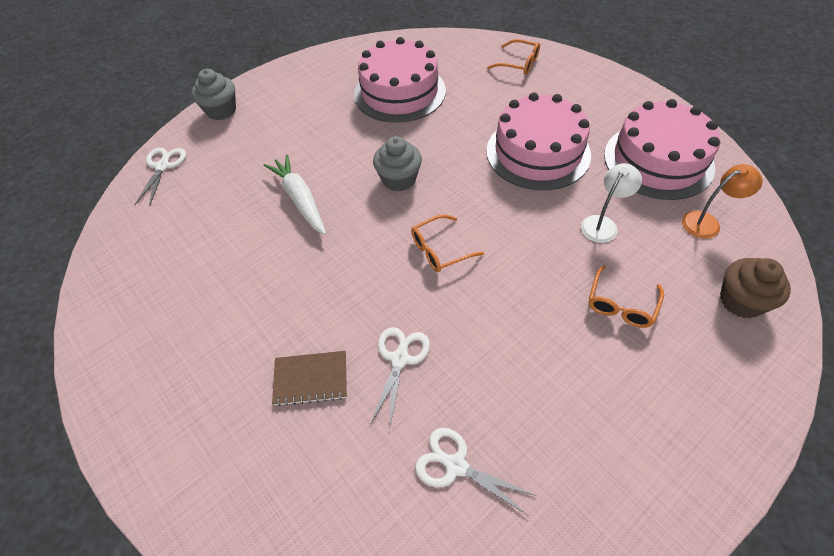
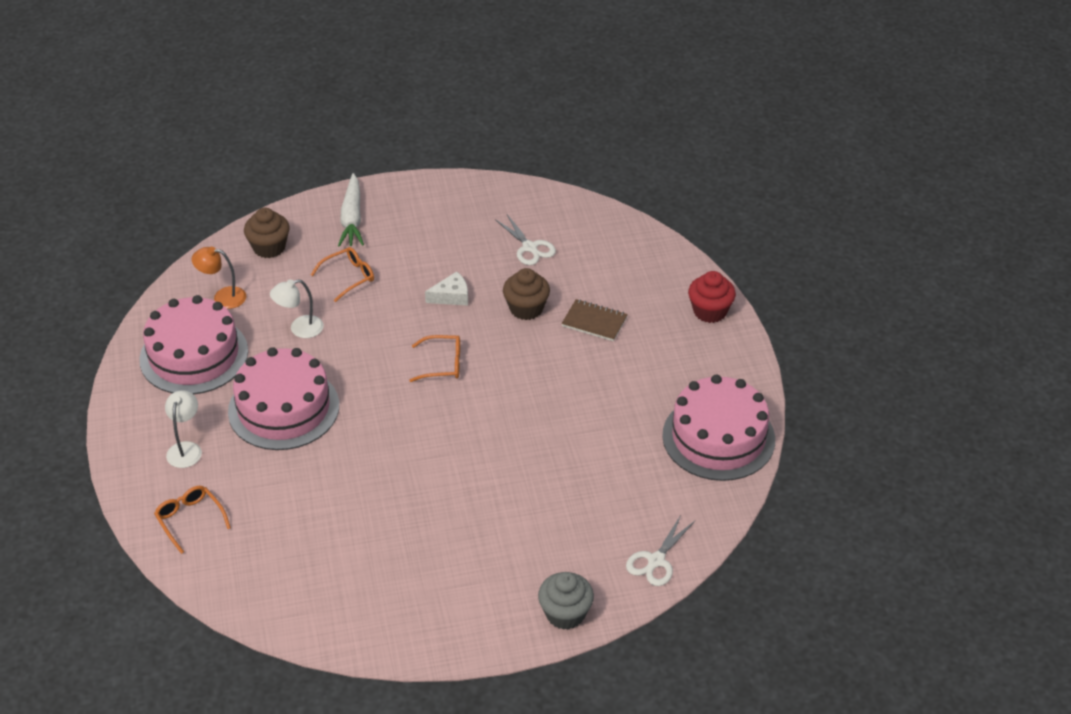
camera: 155 degrees left, 10 degrees down
(166, 471) = (710, 311): none -> red cupcake
(300, 199) = (532, 459): white carrot -> white carrot (352, 218)
(399, 92) = (351, 543): pink cake -> pink cake (718, 437)
(399, 179) = (429, 439): grey cupcake -> none
(400, 359) = (526, 308): white scissors -> brown cupcake
(493, 334) = (451, 296): none -> white cheese
(574, 98) = (186, 449): none -> white lamp

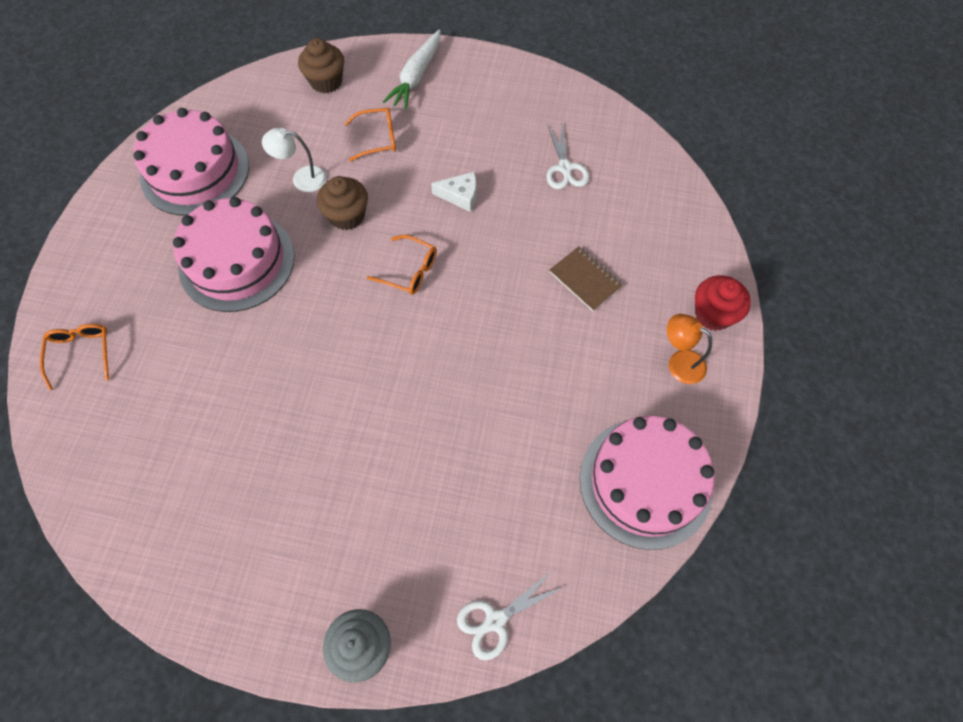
camera: 25 degrees right, 20 degrees up
(186, 449) = (127, 271): white lamp -> none
(223, 297) = (256, 119): orange lamp -> orange lamp (679, 362)
(526, 308) = (525, 237): brown cupcake -> brown cupcake (347, 216)

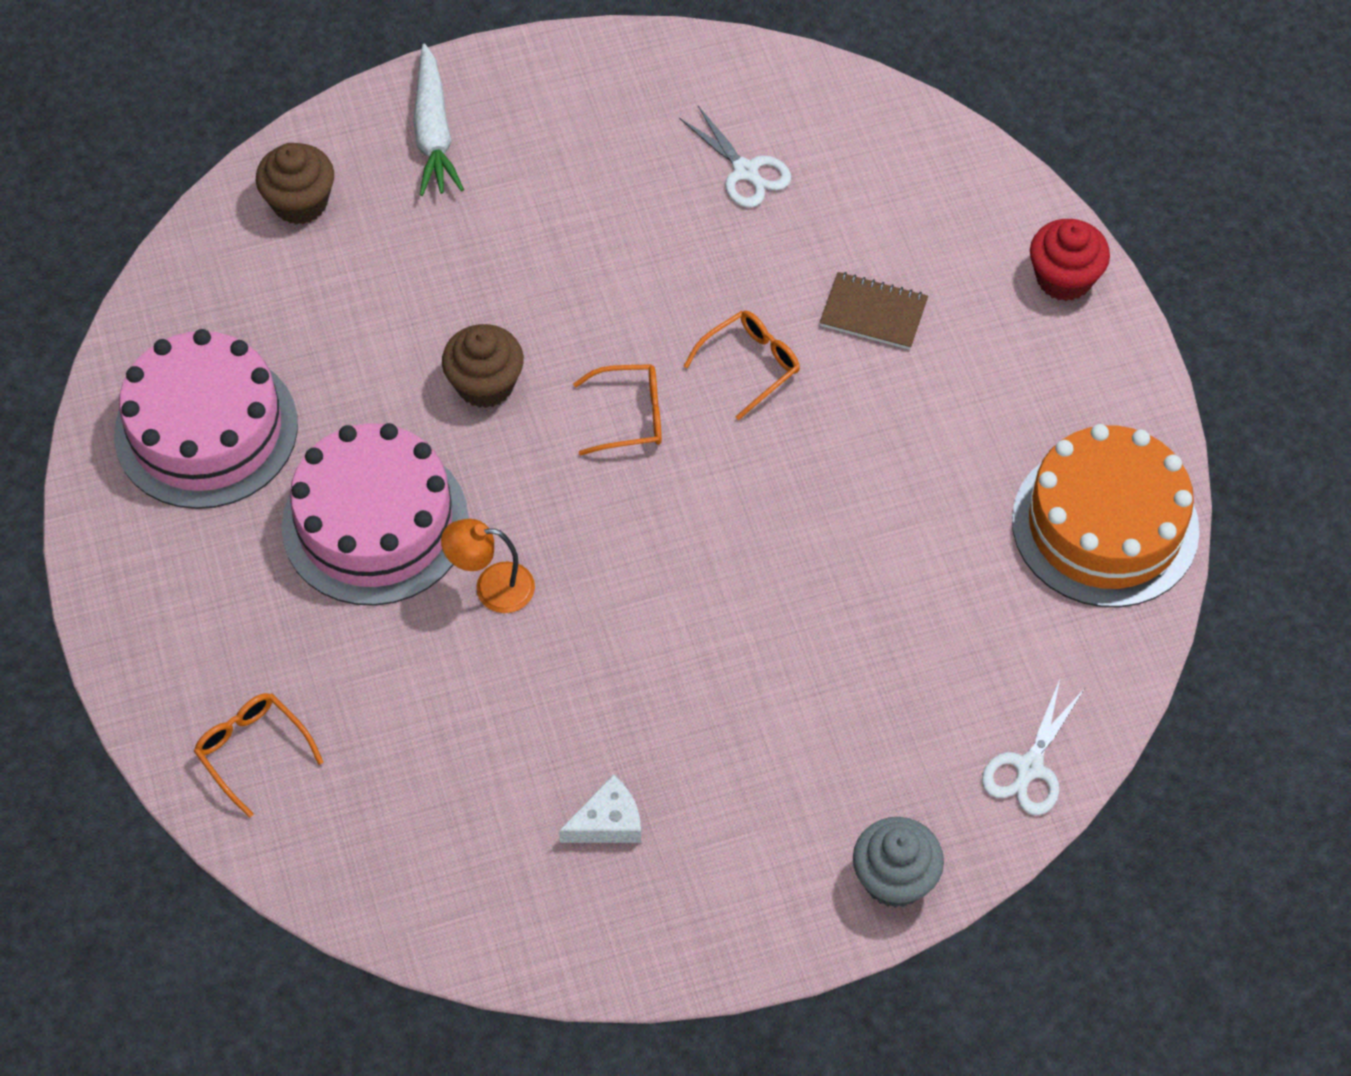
camera: 30 degrees left, 5 degrees down
(302, 178) = (378, 363): white lamp -> none
(377, 139) = (445, 253): orange glasses -> orange glasses (750, 365)
(460, 196) = (626, 279): white cheese -> white cheese (608, 822)
(645, 482) = (1105, 525): pink cake -> orange cake
(679, 362) = (1058, 361): orange lamp -> orange lamp (492, 587)

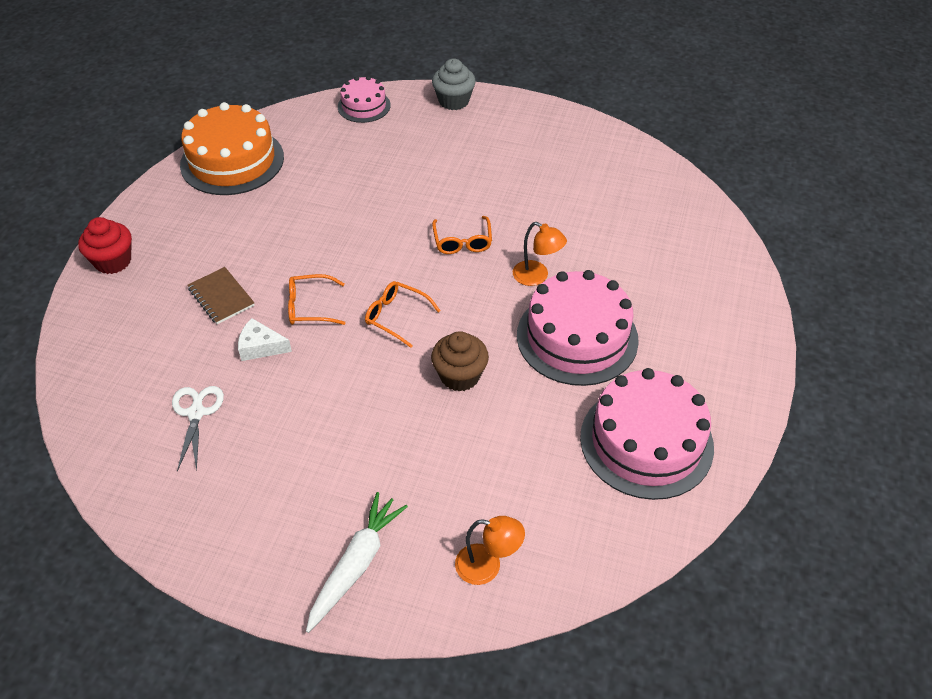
camera: 145 degrees left, 10 degrees down
(253, 751) = (709, 268): orange glasses -> orange glasses (462, 241)
(300, 202) = (487, 566): brown cupcake -> orange lamp
(608, 822) = (556, 168): white cheese -> white cheese (260, 347)
(1029, 767) = (364, 106): white scissors -> pink cake

